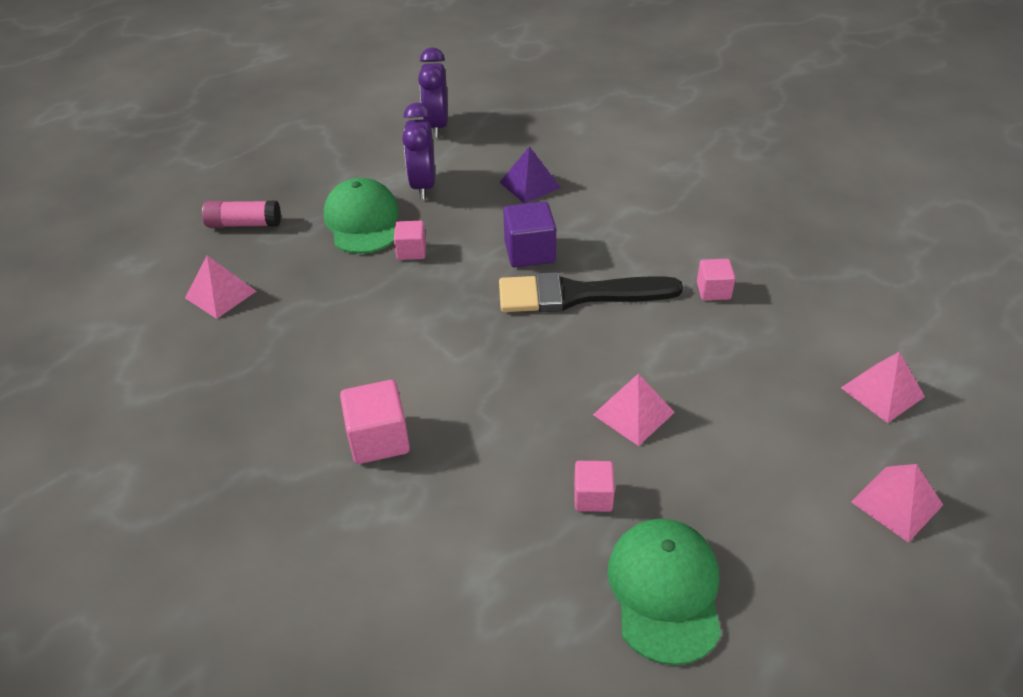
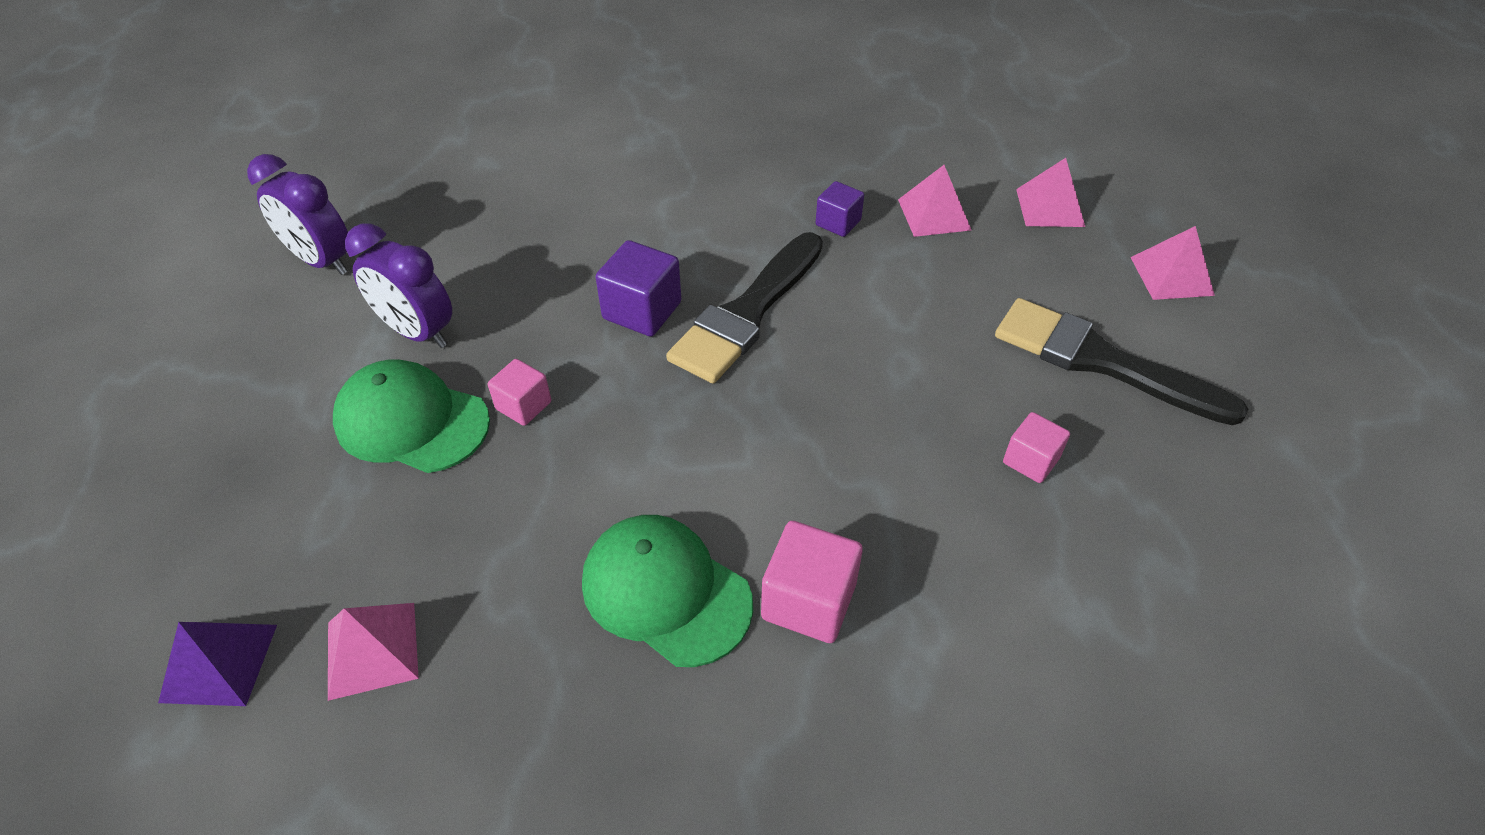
camera: 55 degrees left, 5 degrees up
(244, 224) = (253, 550): pink glue stick -> none
(530, 185) = (533, 249): purple pyramid -> purple pyramid (219, 662)
(633, 413) = (947, 369): pink pyramid -> pink pyramid (934, 214)
(665, 590) = (1175, 474): green cap -> green cap (666, 591)
(713, 291) = (838, 223): pink cube -> purple cube
(738, 496) = (1100, 361): none -> black brush

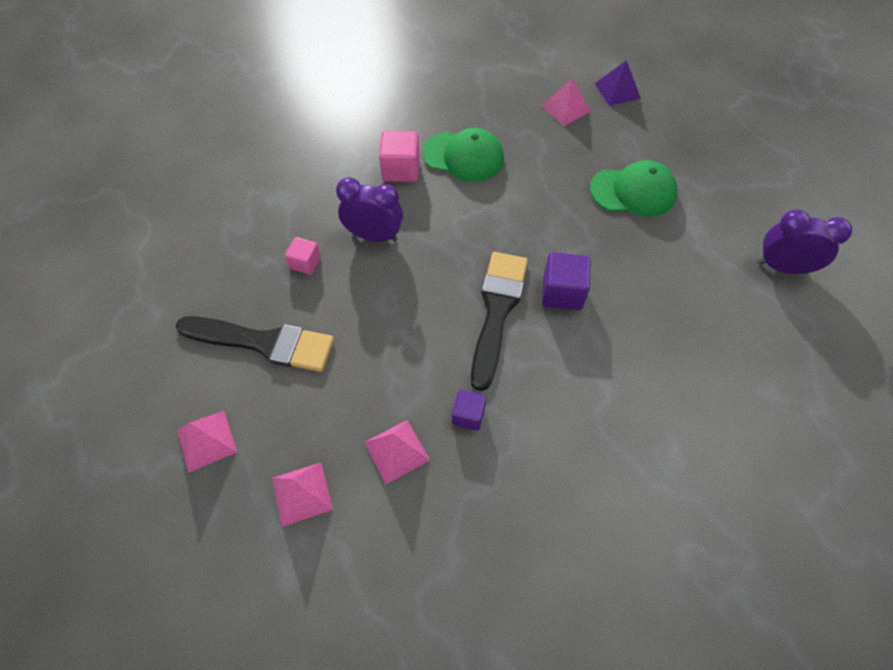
camera: 160 degrees right, 10 degrees up
(417, 332) = (678, 238): purple clock -> purple clock (374, 236)
(523, 405) = (585, 215): pink cube -> none

